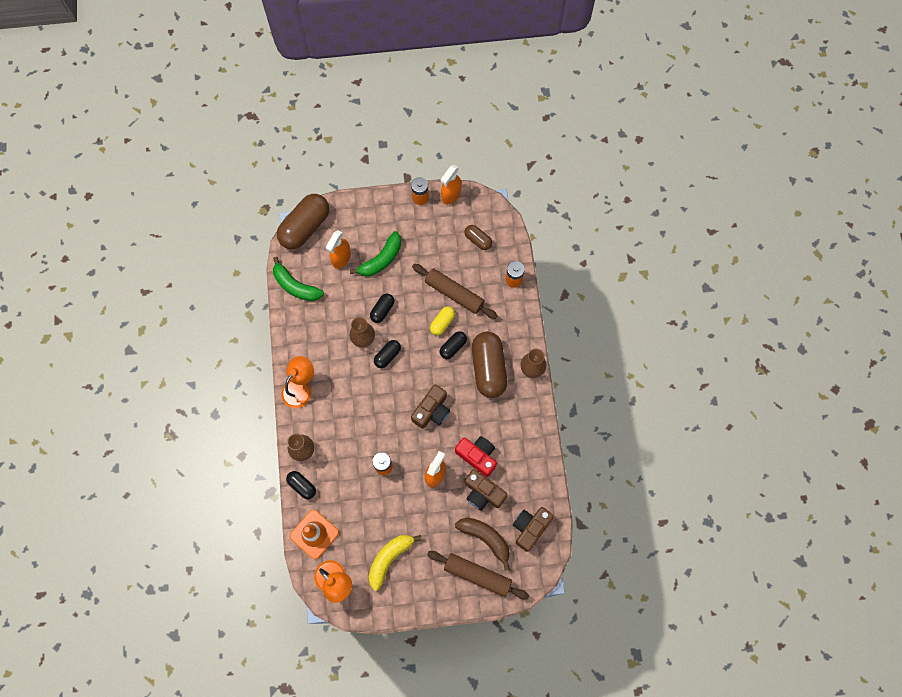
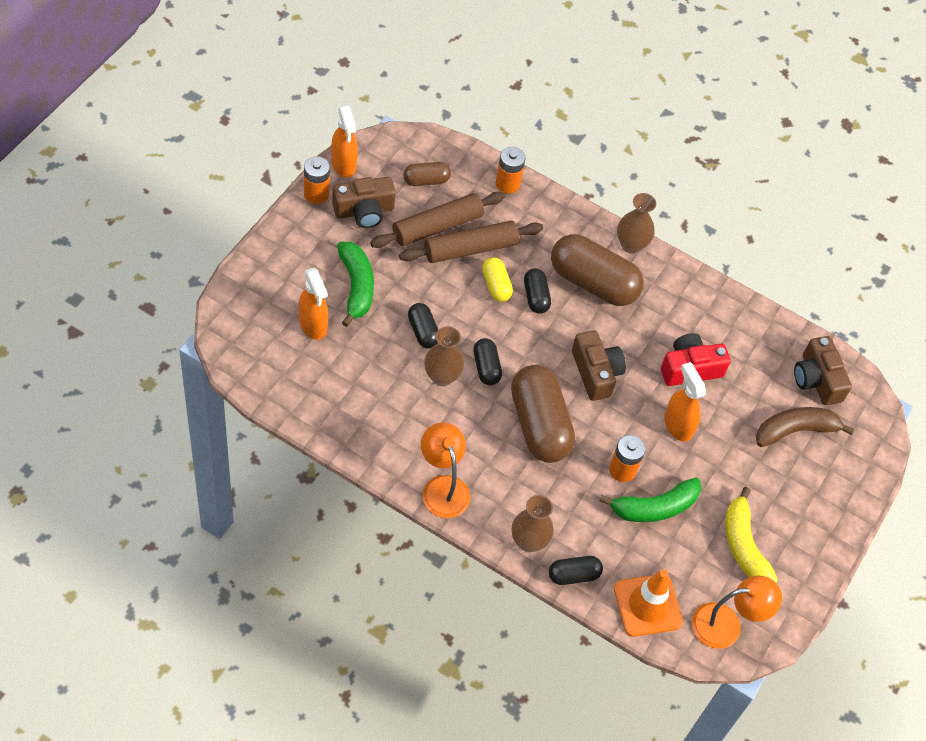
camera: 60 degrees left, 15 degrees down
(295, 286) = (301, 397): green banana -> green banana (654, 507)
(305, 227) = (233, 332): brown capsule -> brown capsule (539, 425)
(477, 575) = (833, 470): brown rolling pin -> brown rolling pin (437, 227)
(483, 493) = (739, 394): brown camera -> brown camera (364, 211)

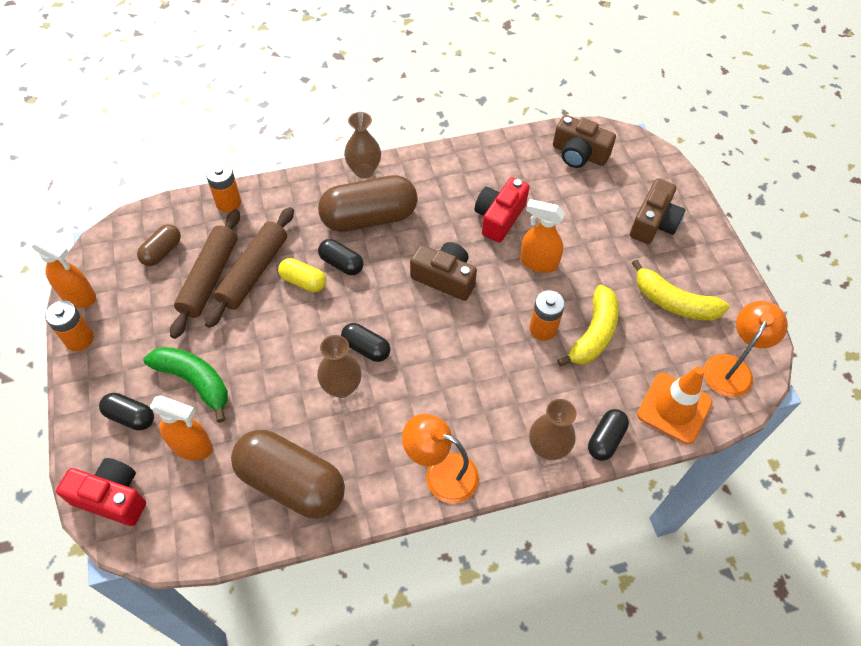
camera: 40 degrees left, 0 degrees up
(239, 310) = (112, 497): none -> red camera
(364, 211) = (136, 317): brown camera -> brown camera (653, 223)
(423, 331) = (288, 367): black capsule -> black capsule (130, 417)
(539, 425) = (452, 353): brown capsule -> brown capsule (291, 483)
(654, 507) = (593, 334): green banana -> yellow banana
(795, 430) = (607, 197): brown banana -> none

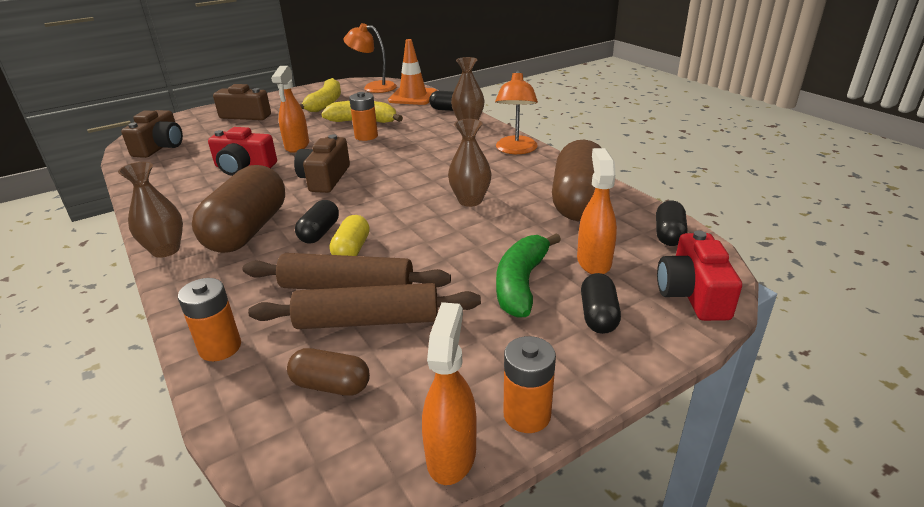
camera: 105 degrees left, 25 degrees down
(366, 348) = (421, 198): black capsule -> black capsule (668, 235)
(369, 218) = (248, 231): brown capsule -> brown capsule turned 45 degrees clockwise

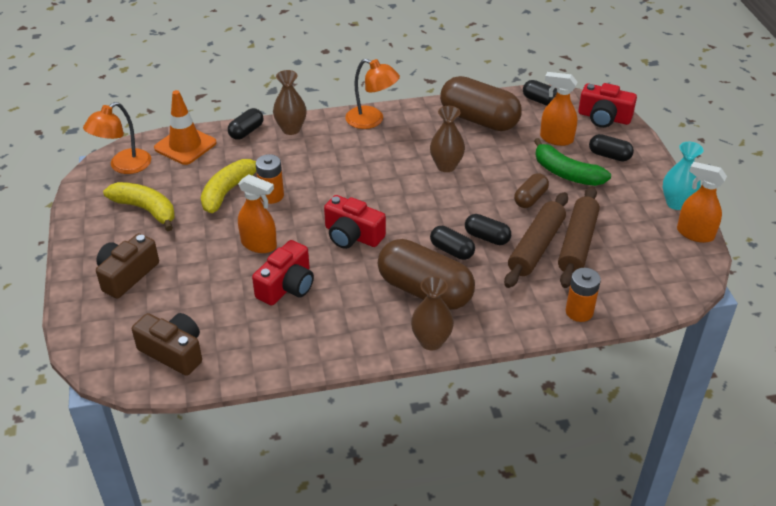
camera: 70 degrees left, 10 degrees up
(325, 178) = (352, 235): brown camera -> red camera
(331, 385) = (632, 267): brown capsule -> brown capsule (530, 198)
(352, 250) = (487, 237): yellow capsule -> black capsule
(527, 415) = (676, 203): orange battery -> turquoise vase

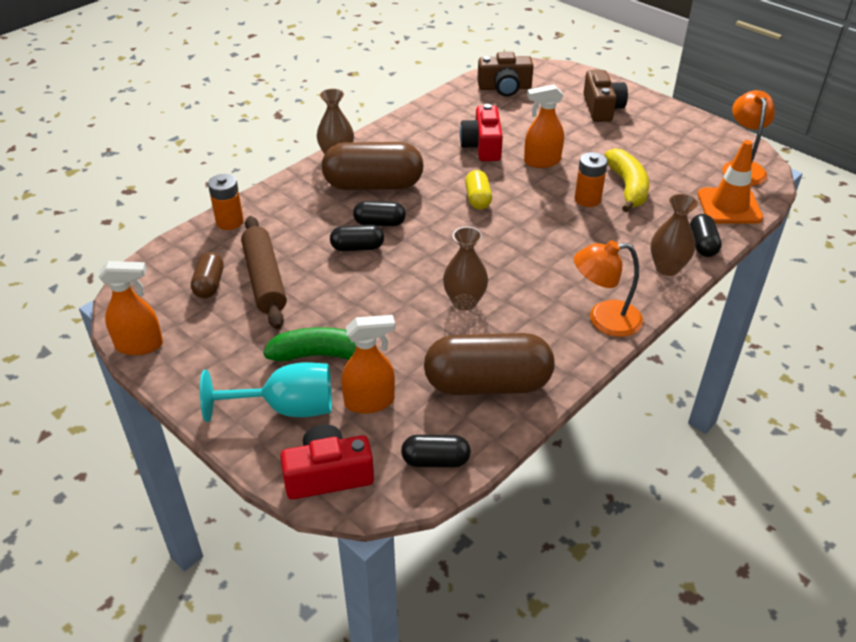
camera: 145 degrees right, 0 degrees up
(146, 210) = (664, 147): yellow banana -> none
(352, 235) = (478, 199): red camera -> yellow capsule
(530, 198) = (344, 306): brown capsule -> brown capsule (209, 284)
(536, 247) = (304, 259): brown rolling pin -> none
(609, 156) = (286, 408): black capsule -> turquoise goblet
(676, 203) = (173, 376): turquoise vase -> none

